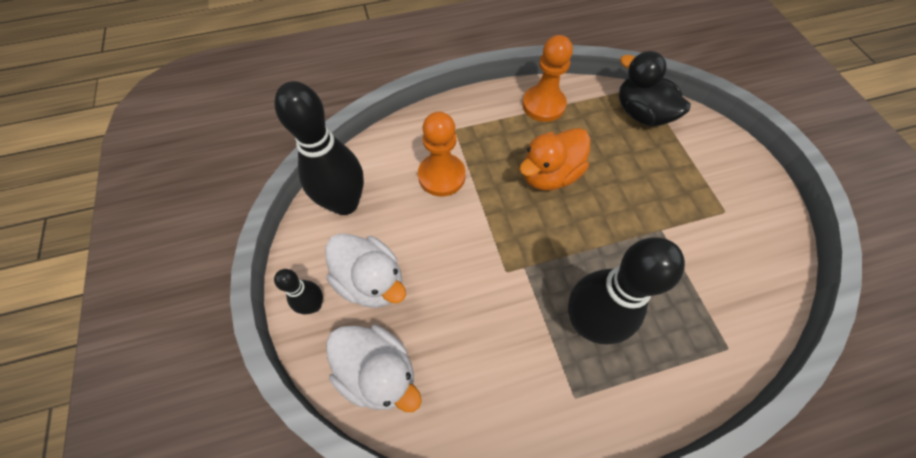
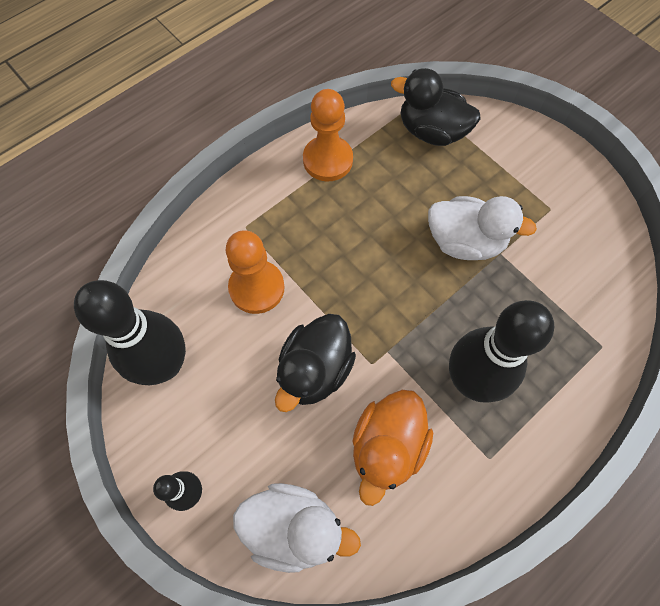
camera: 25 degrees left, 5 degrees up
(371, 281) = (238, 438): white duck -> white duck (465, 242)
(457, 256) = (315, 370): none -> black duck
(549, 174) = (368, 239): orange duck -> orange duck (387, 447)

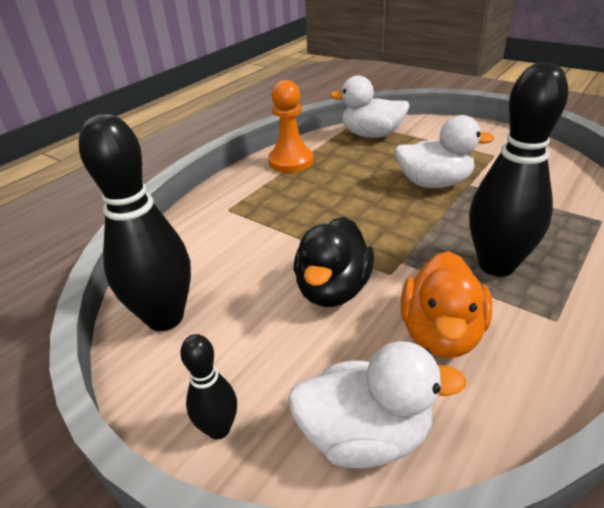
camera: 10 degrees left, 30 degrees down
(257, 288) = (251, 244): orange pawn -> none
(431, 131) = (371, 135): black duck -> white duck

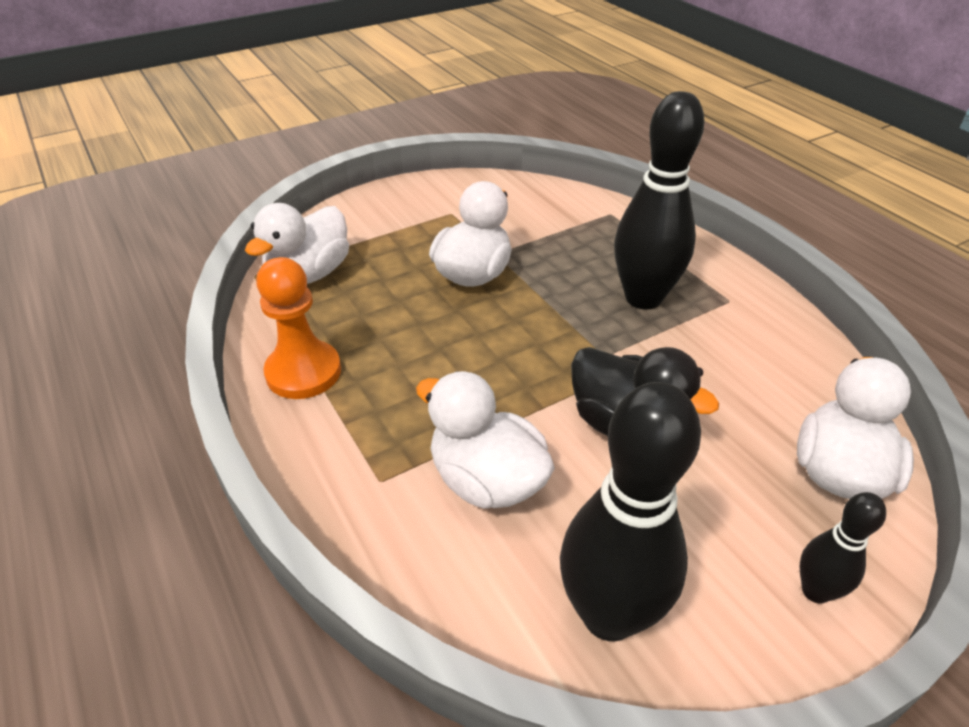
camera: 70 degrees left, 5 degrees up
(247, 243) = (486, 480): none -> white duck
(441, 333) = (724, 373): orange duck -> none

